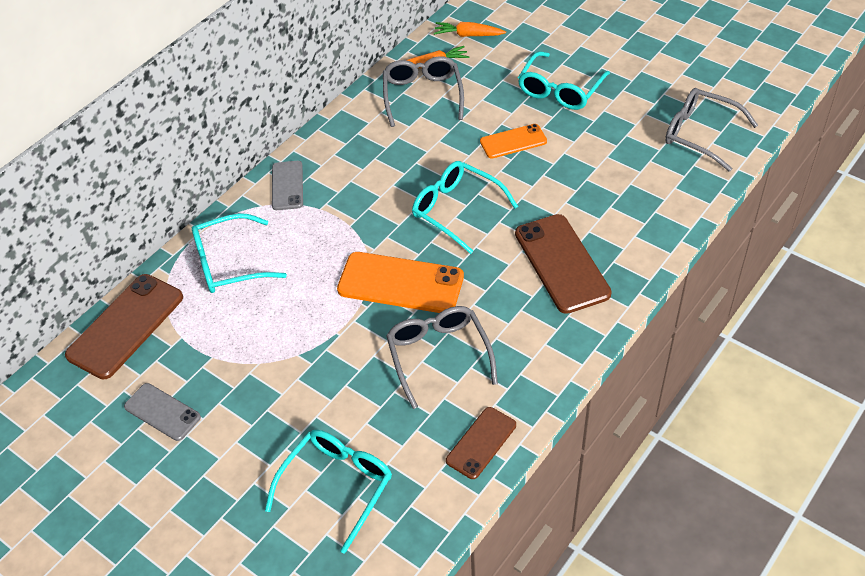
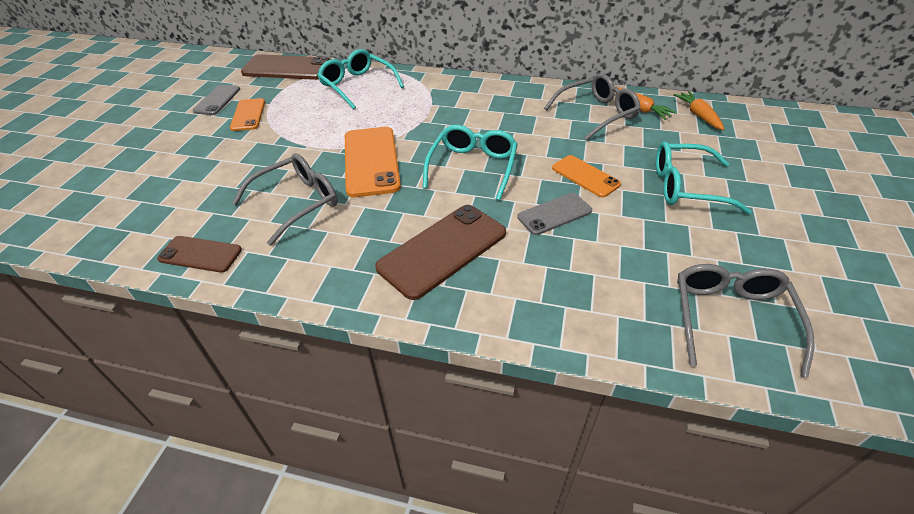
camera: 65 degrees right, 5 degrees down
(226, 381) = (248, 115): none -> orange phone
(287, 185) = (446, 85): grey phone -> grey phone (554, 214)
(337, 486) = (152, 188): turquoise glasses -> none

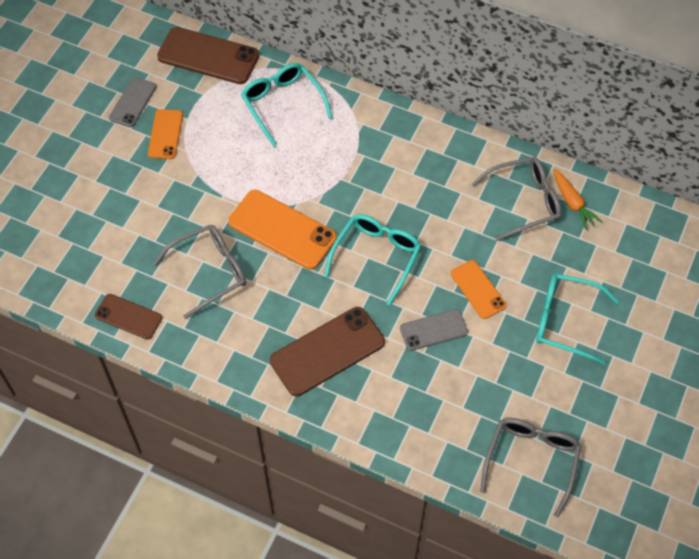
camera: 10 degrees right, 15 degrees up
(371, 161) = (282, 230): orange phone -> orange phone turned 60 degrees counterclockwise
(698, 115) = (628, 225): orange carrot -> none

